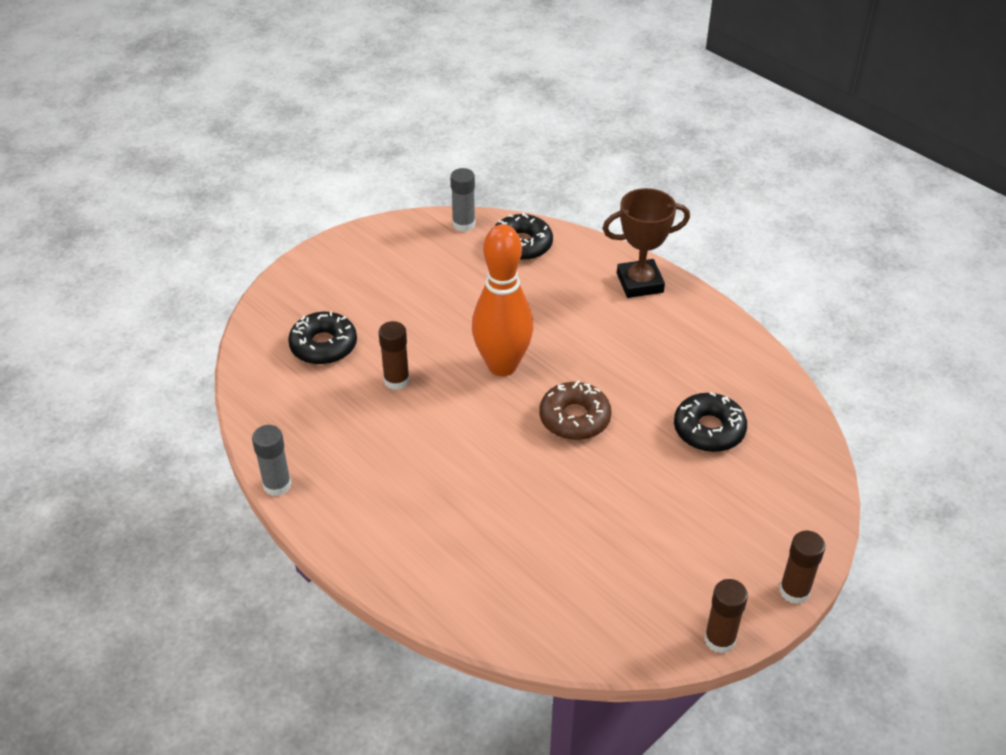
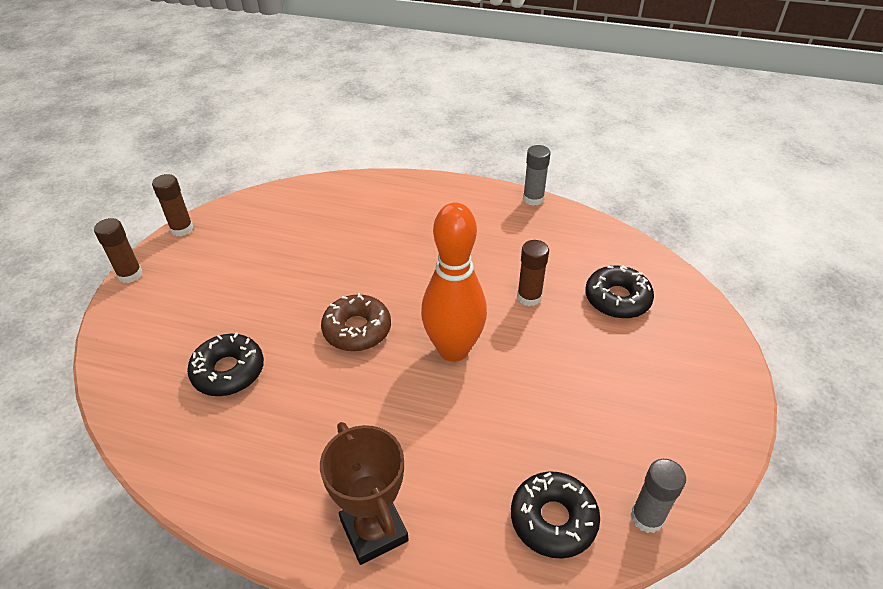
camera: 150 degrees right, 0 degrees up
(640, 283) = (374, 530): brown trophy -> brown trophy turned 75 degrees counterclockwise

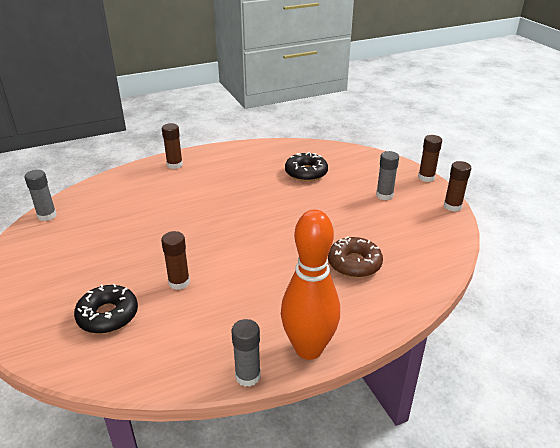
camera: 140 degrees right, 10 degrees down
(211, 279) = (384, 195): none -> grey glue stick
(357, 329) = (269, 213): brown donut -> brown donut (354, 263)
(374, 530) = (174, 165): brown trophy -> brown glue stick
(453, 350) = (202, 230): orange bowling pin -> orange bowling pin (308, 349)
(553, 519) = (95, 197): black donut -> none

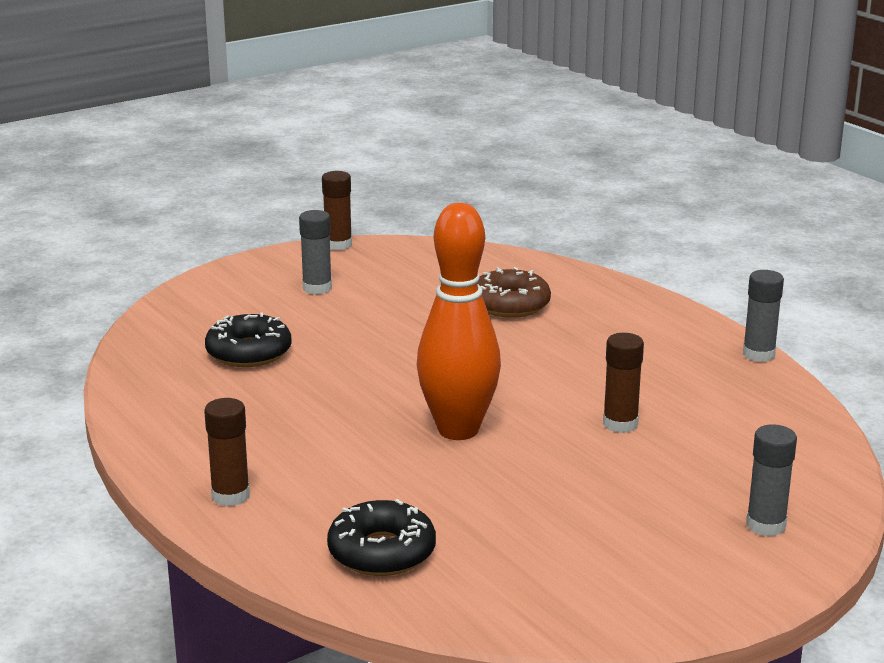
camera: 100 degrees left, 10 degrees down
(47, 216) = (489, 613): grey glue stick -> grey glue stick (766, 525)
(108, 315) = (726, 467): black donut -> black donut (382, 552)
(308, 349) = (690, 324): orange bowling pin -> orange bowling pin (458, 430)
(426, 177) = (252, 259): brown glue stick -> none

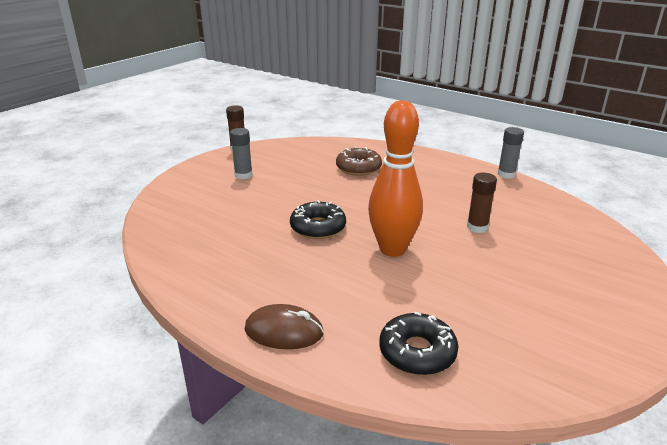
camera: 20 degrees left, 5 degrees up
(230, 496) = (284, 331): brown glue stick -> brown mouse
(249, 352) = (228, 222): black donut -> black donut (318, 227)
(766, 525) = (612, 275): grey glue stick -> none

